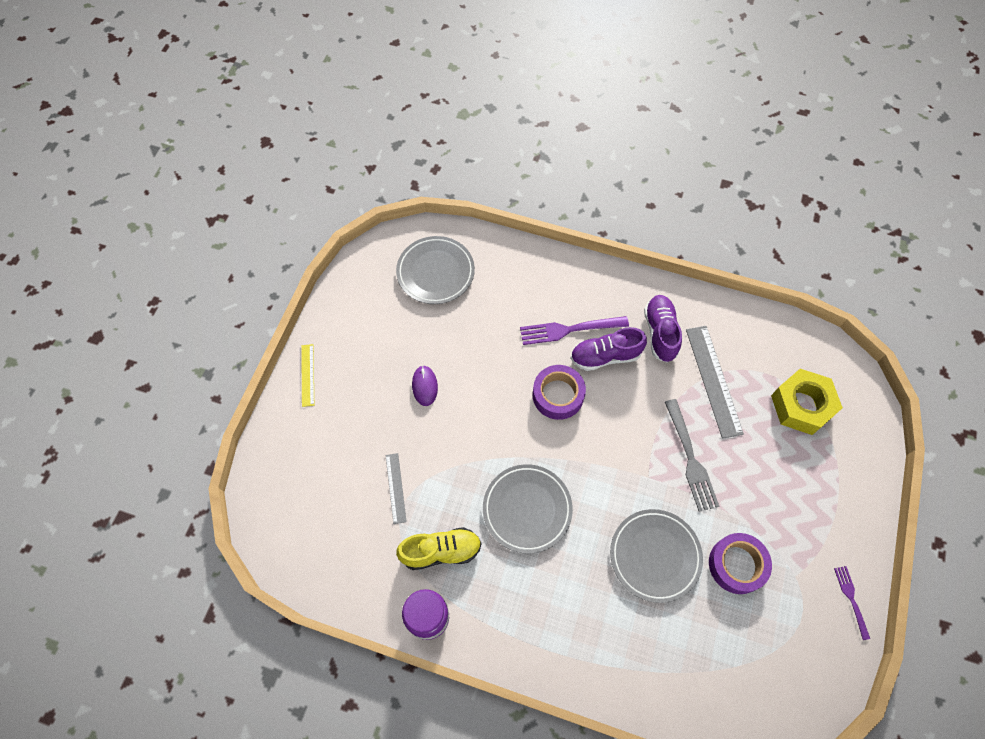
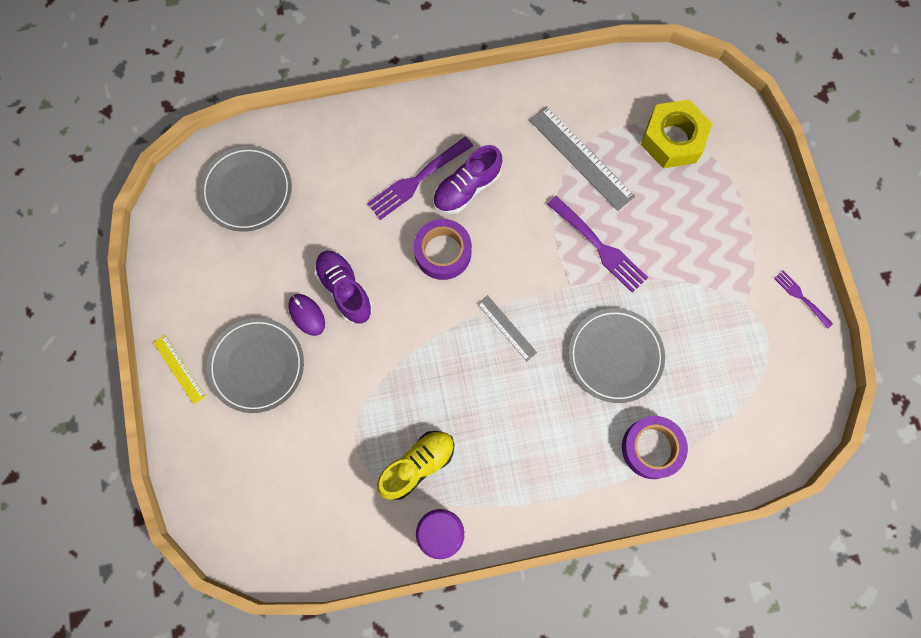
camera: 30 degrees left, 10 degrees up
(396, 488) = (338, 431): grey ruler -> grey ruler (507, 328)
(527, 509) = (475, 379): grey plate -> grey plate (257, 366)
(660, 333) = (506, 136): purple shoe -> purple shoe (345, 290)
(690, 458) = (599, 246): grey fork -> purple fork
(737, 565) = (690, 323): purple tape -> purple tape (651, 448)

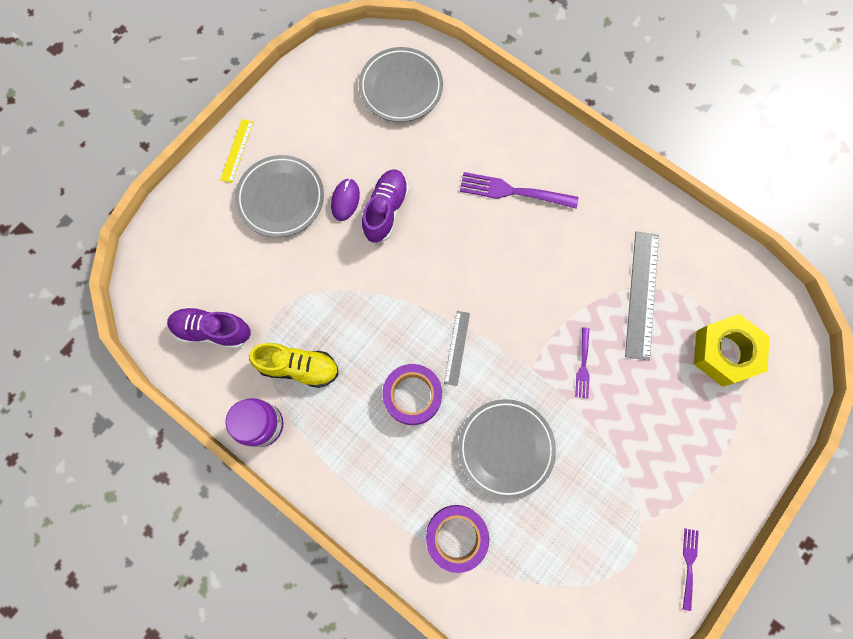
camera: 50 degrees right, 0 degrees up
(443, 252) = (474, 254): purple tape -> purple tape (412, 395)
(467, 188) = (539, 231): purple shoe -> purple shoe (213, 330)
(599, 246) = (583, 365): purple fork -> purple fork, size x0.57

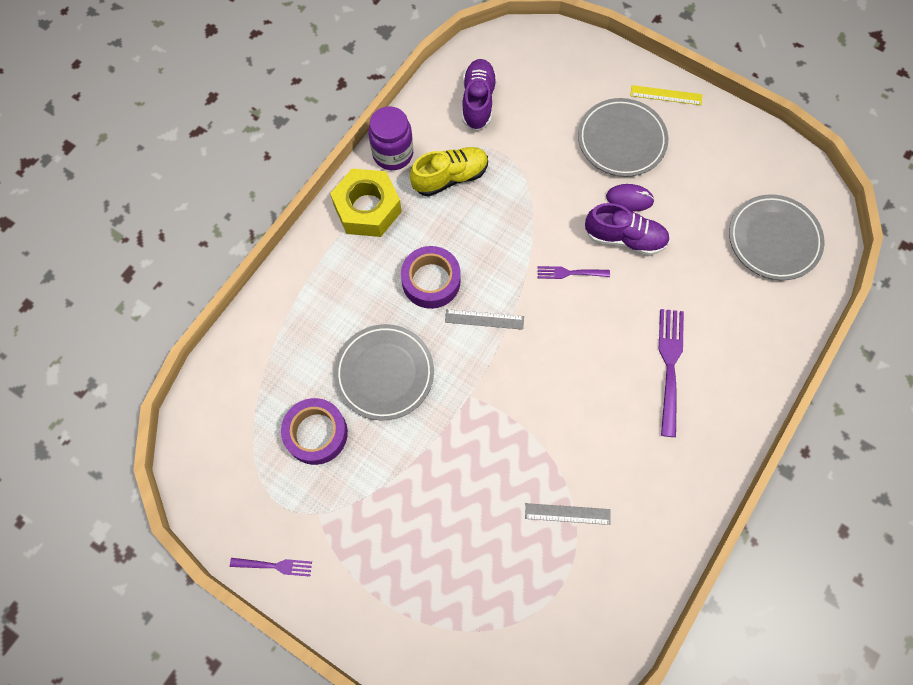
camera: 85 degrees right, 5 degrees down
(299, 367) = (450, 177): yellow shoe -> yellow shoe turned 120 degrees counterclockwise
(456, 536) = (297, 332): purple tape -> purple tape (316, 433)
(583, 365) = (478, 449): purple fork -> purple fork (570, 273)
(641, 294) = (567, 513): grey ruler -> grey ruler, size x0.56
(725, 352) = (509, 612): yellow nut -> yellow nut (367, 208)

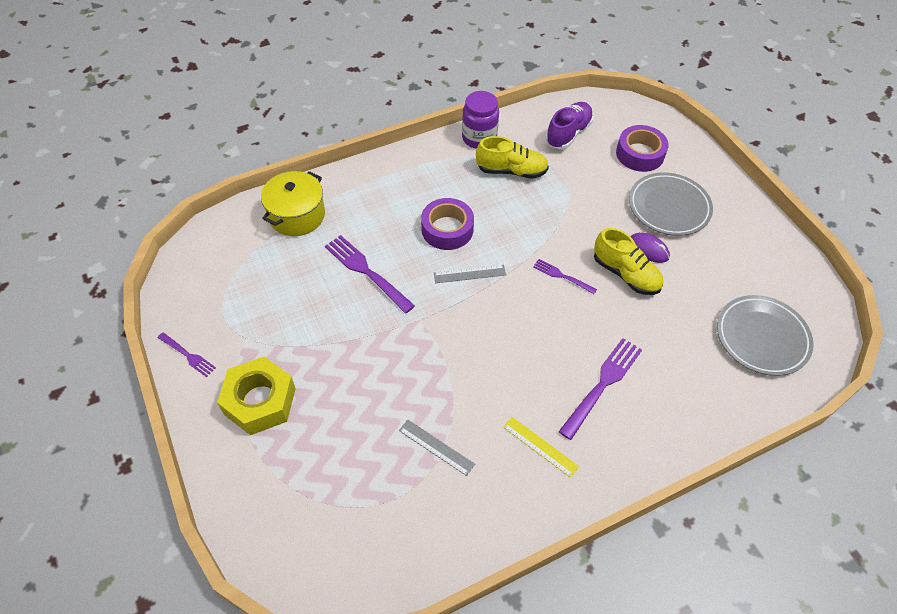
camera: 30 degrees right, 15 degrees down
(269, 349) = (297, 215): none -> yellow pot
(316, 433) = (286, 285): purple tape -> purple tape (640, 154)
(367, 208) = (434, 163): yellow nut -> yellow nut (260, 401)
(384, 373) = (366, 271): grey plate -> purple fork
(484, 319) = (469, 274): grey ruler -> grey ruler turned 45 degrees counterclockwise
(624, 238) = (625, 274): purple shoe -> yellow shoe
(666, 95) = (728, 194): yellow ruler -> yellow ruler (540, 446)

